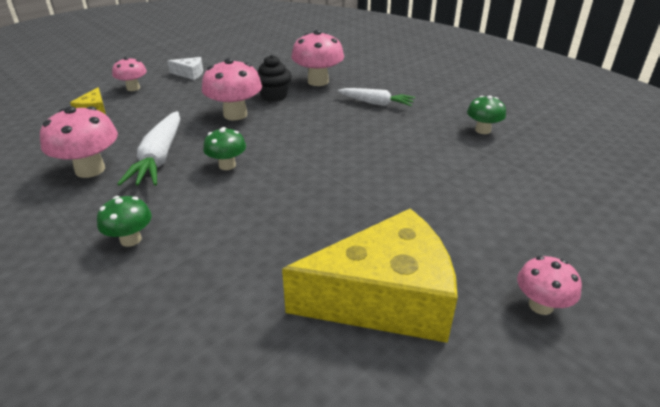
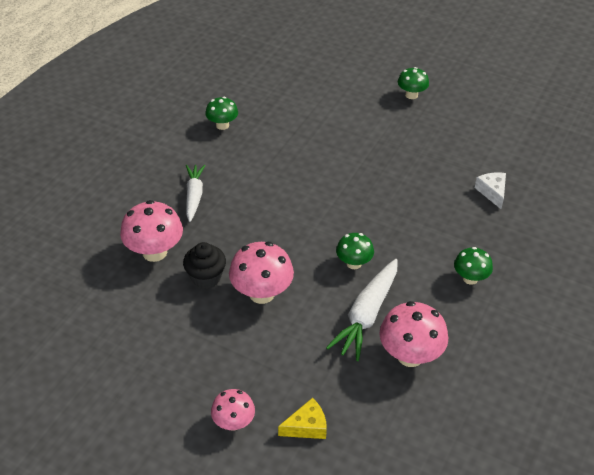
camera: 110 degrees left, 10 degrees up
(159, 158) = (366, 315): white carrot -> white carrot turned 135 degrees clockwise
(190, 74) = (170, 383): white cheese -> white cheese (492, 192)
(384, 298) = (442, 148): yellow cheese -> none
(540, 305) = (411, 95): pink mushroom -> green mushroom

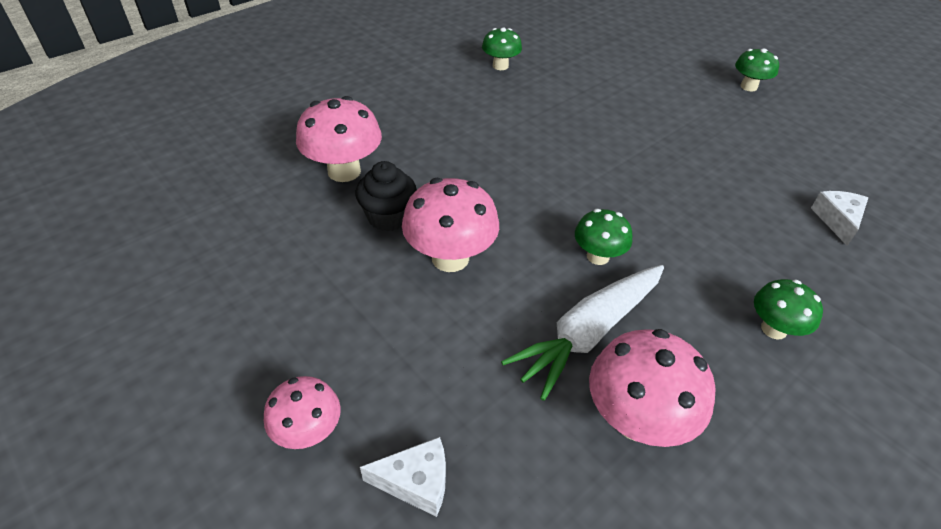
camera: 20 degrees right, 0 degrees up
(194, 196) = (427, 125): white carrot -> none
(307, 426) = (416, 482): yellow cheese -> white cheese

